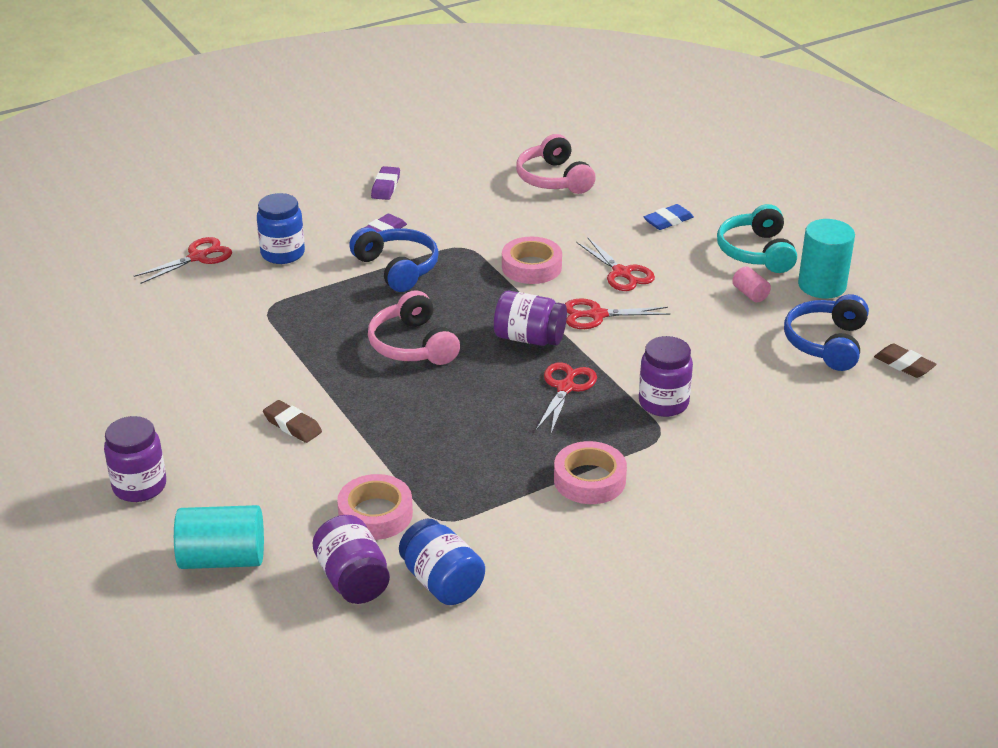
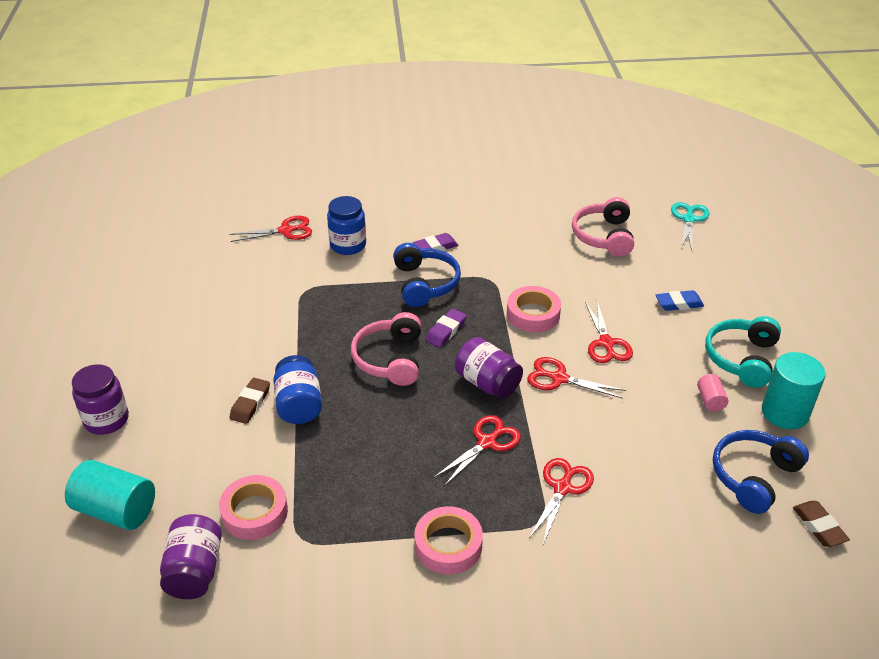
camera: 25 degrees right, 5 degrees up
(292, 425) = (250, 403): brown eraser -> brown eraser turned 45 degrees clockwise
(386, 187) = (464, 207): purple eraser -> purple eraser (446, 331)
(442, 582) = (260, 603): blue jar -> blue jar (299, 405)
(628, 143) = (689, 219): none -> turquoise scissors
(663, 403) = (562, 488): purple jar -> red scissors

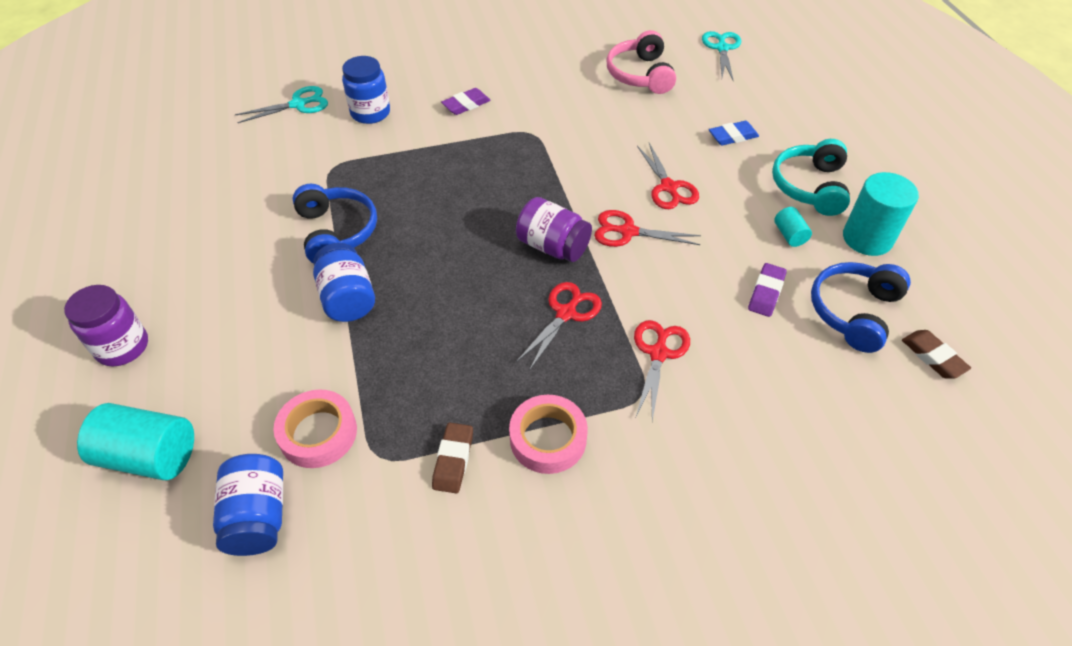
camera: 10 degrees left, 10 degrees up
(194, 571) = (258, 516): purple jar -> blue jar
(250, 403) = (291, 304): brown eraser -> brown eraser (453, 460)
(285, 231) = (298, 104): red scissors -> turquoise scissors
(390, 359) = (441, 233): pink headphones -> none
(425, 283) = (463, 145): blue headphones -> blue headphones (336, 232)
(446, 331) = (496, 194): purple eraser -> purple eraser (766, 293)
(533, 314) = (585, 165): pink tape -> none
(710, 400) = (789, 235): pink cylinder -> turquoise cylinder

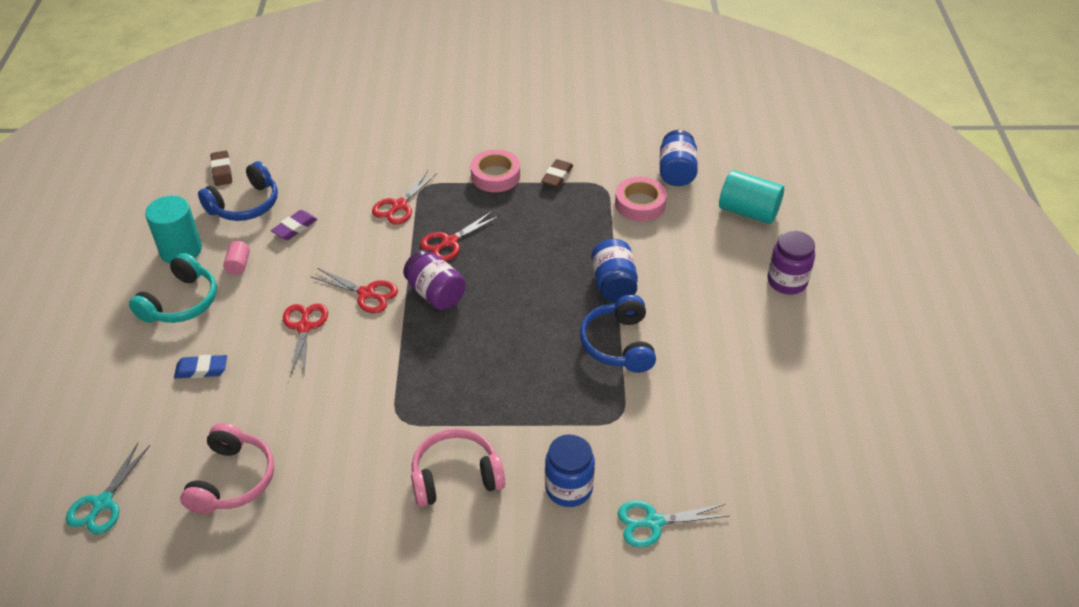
camera: 165 degrees left, 5 degrees down
(466, 105) = (455, 476): purple eraser -> pink headphones
(789, 235) = (238, 265): turquoise cylinder -> pink cylinder

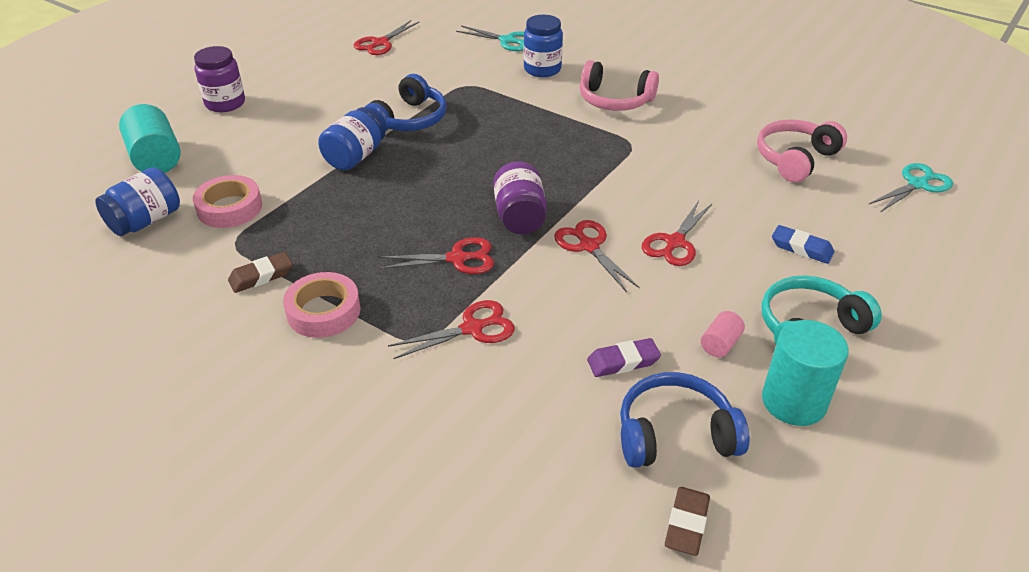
camera: 145 degrees left, 5 degrees down
(775, 436) = (380, 43): none -> red scissors

